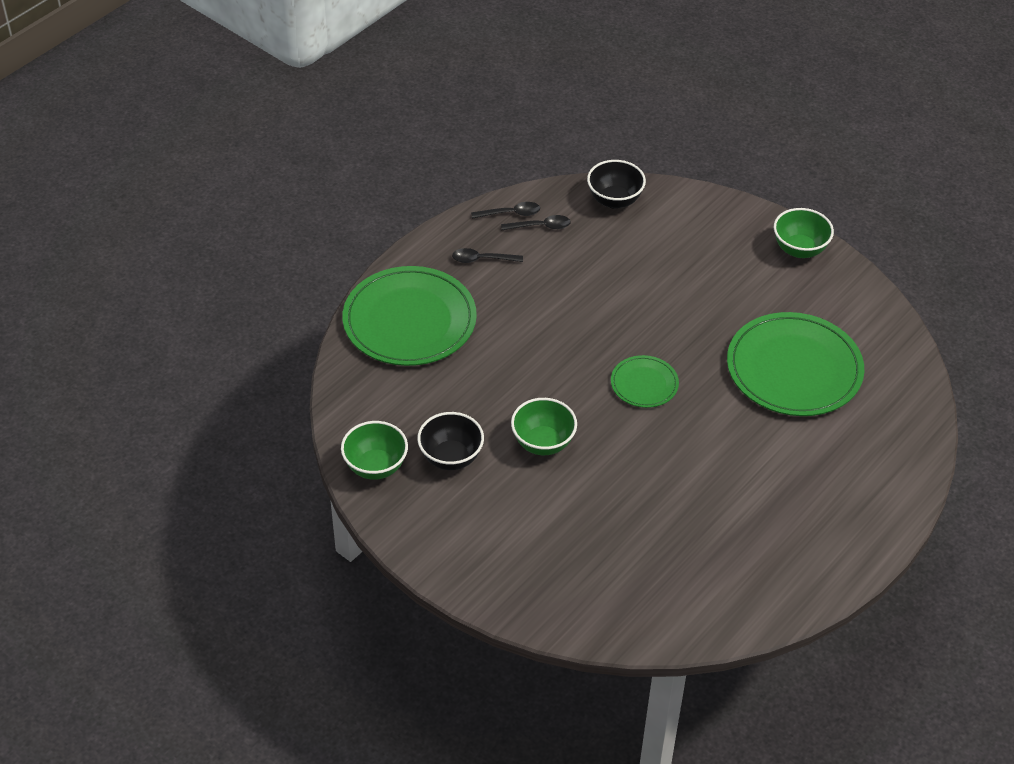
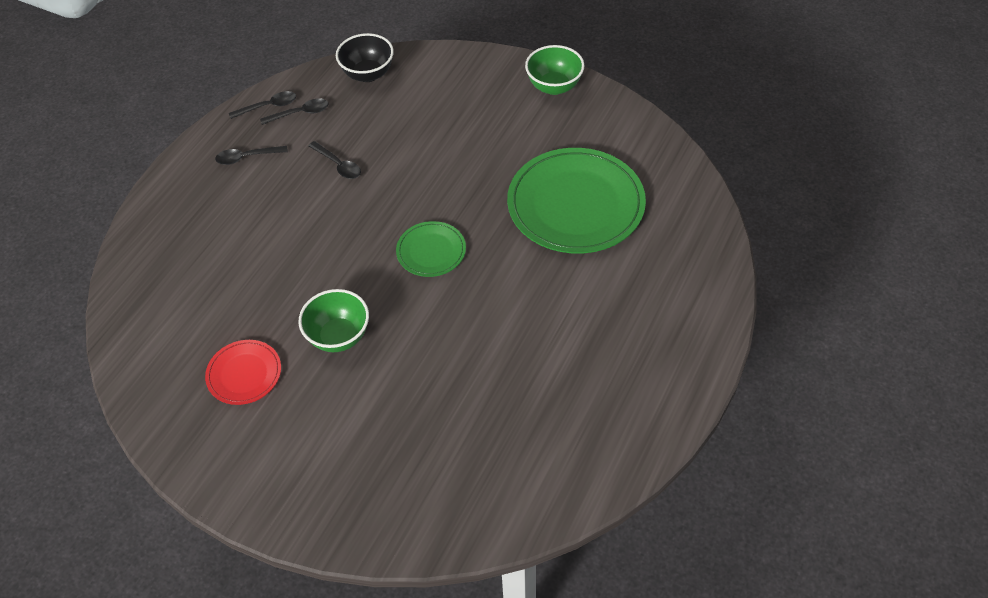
camera: 10 degrees left, 5 degrees up
(375, 467) = (164, 402): green bowl -> none
(409, 320) = (181, 235): green plate -> none
(451, 457) = (244, 374): black bowl -> red plate
(569, 284) = (338, 165): none -> black spoon

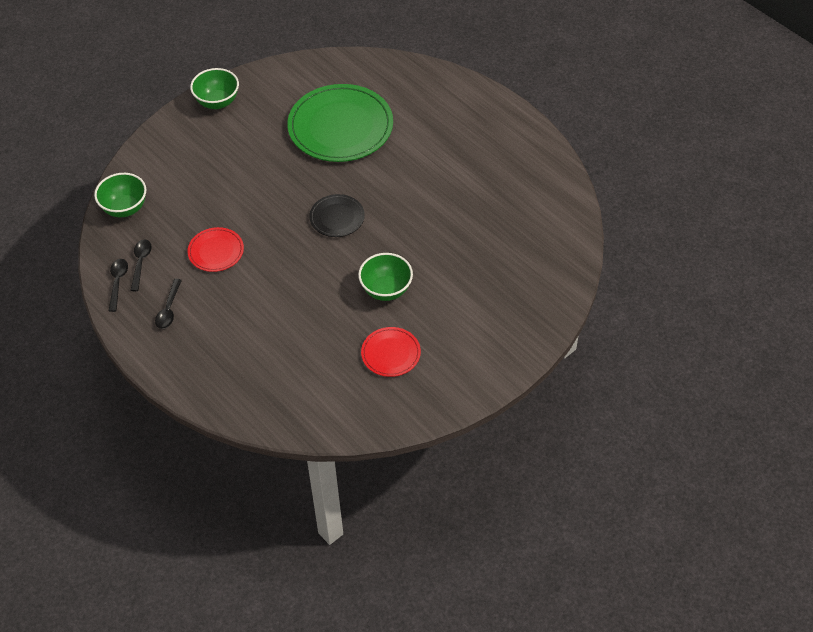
camera: 70 degrees left, 0 degrees up
(338, 165) = (216, 251): black spoon -> red plate
(368, 74) = (125, 208): black bowl -> green bowl
(431, 251) = (337, 217): green plate -> black plate

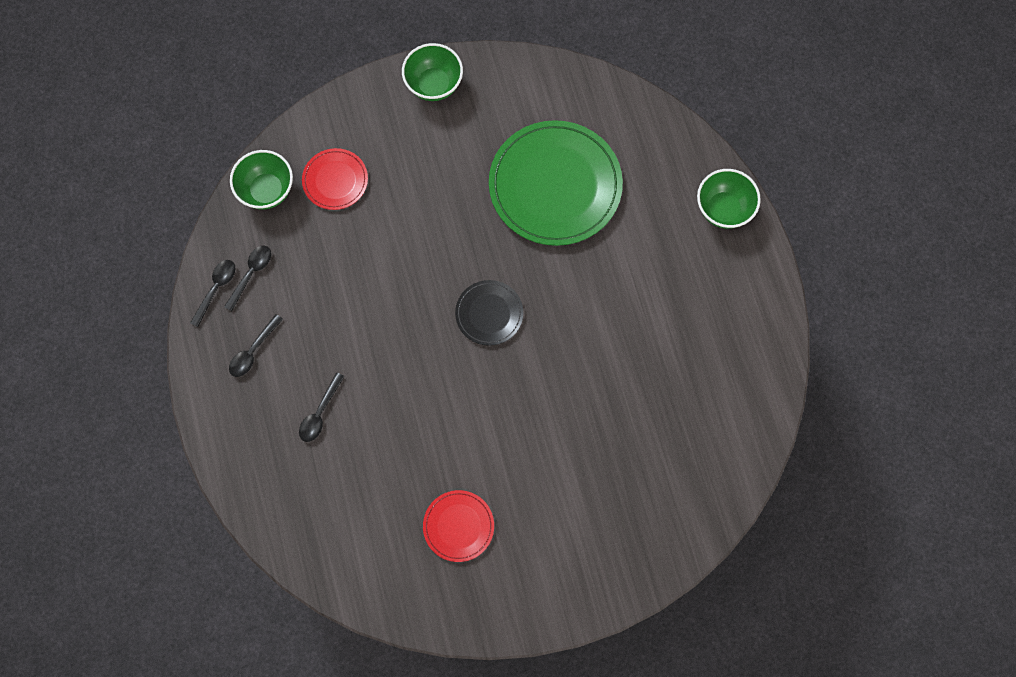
camera: 25 degrees right, 20 degrees up
(216, 251) = (337, 297): red plate -> red plate (335, 180)
(243, 327) = (320, 413): none -> black spoon
(386, 290) = (495, 439): green bowl -> green bowl (723, 209)

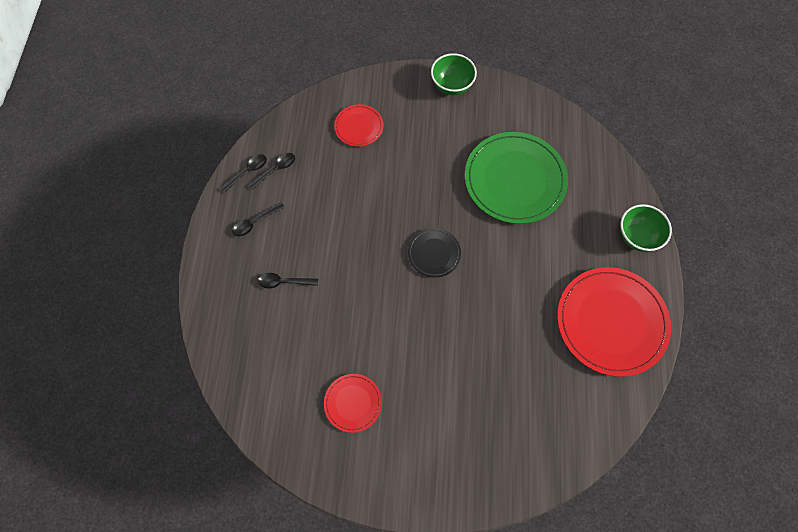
camera: 20 degrees right, 5 degrees down
(267, 190) = (309, 118): green bowl -> none
(320, 413) = (284, 282): black spoon -> black spoon turned 45 degrees clockwise
(724, 324) = (611, 322): none -> red plate

